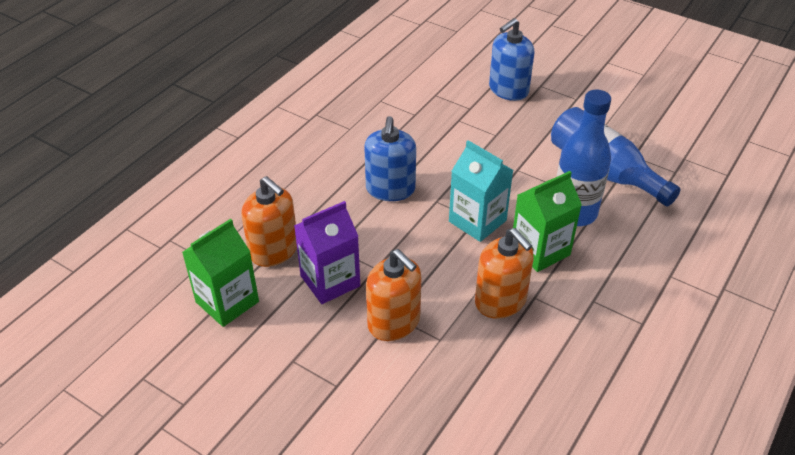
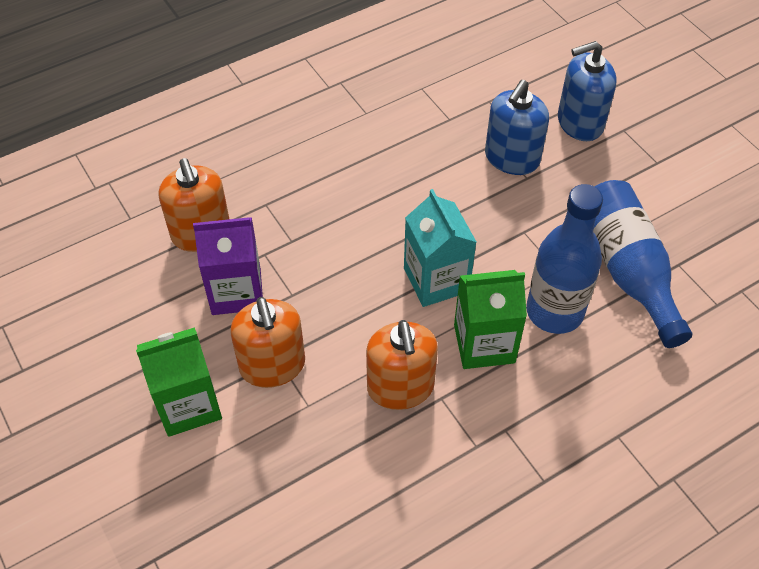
camera: 25 degrees right, 10 degrees up
(227, 302) = (123, 275): green carton -> green carton (188, 405)
(390, 189) = (364, 205): blue soap dispenser -> blue soap dispenser (512, 158)

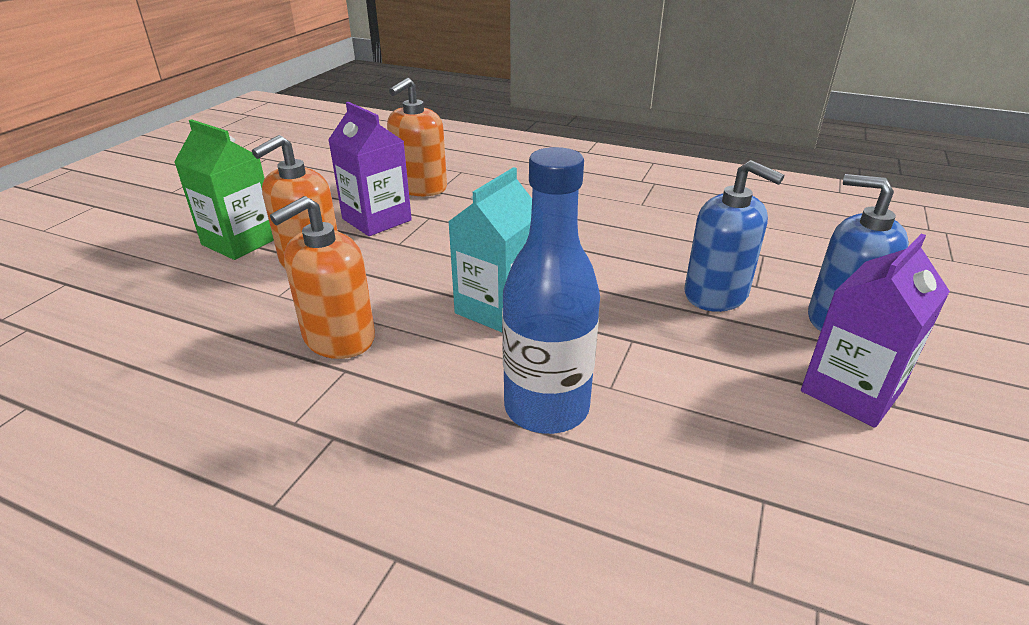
camera: 55 degrees right, 20 degrees down
(484, 343) = (445, 371): green carton -> none
(512, 158) = (716, 294): blue soap dispenser -> blue soap dispenser turned 135 degrees counterclockwise
(627, 270) = (684, 448): blue bottle -> none
(636, 170) = (851, 391): none -> purple carton

